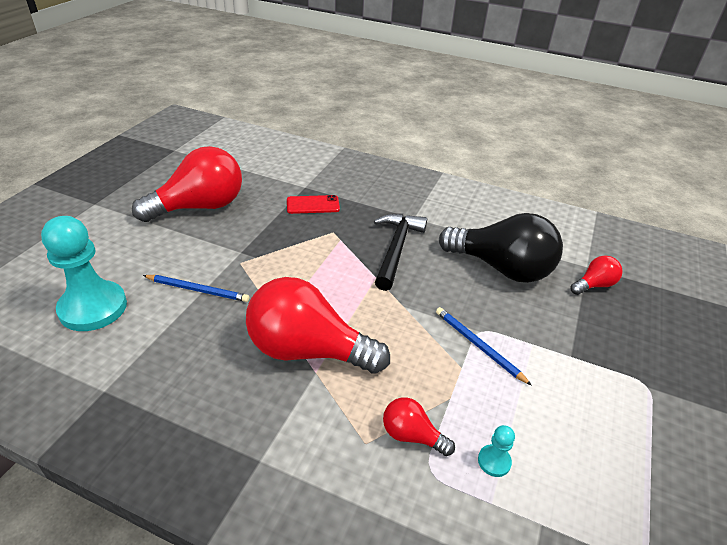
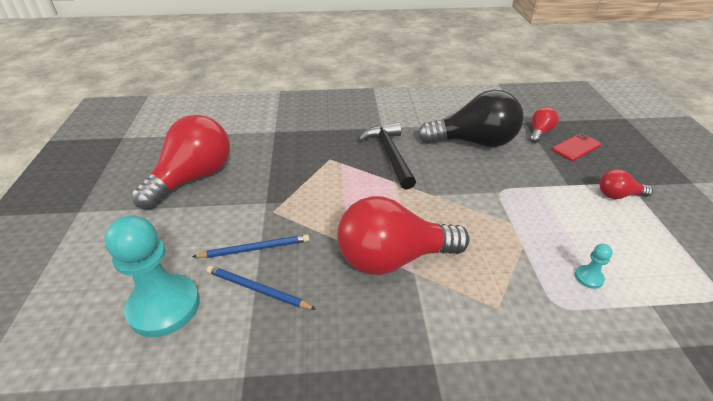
camera: 25 degrees left, 0 degrees up
(313, 205) = (294, 143): red phone -> red phone (576, 147)
(412, 435) = (523, 286): red light bulb -> red light bulb (618, 195)
(478, 346) = (507, 202): blue pencil -> blue pencil (257, 289)

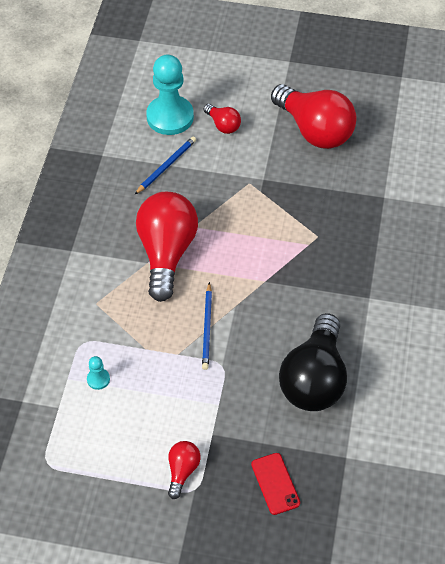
camera: 105 degrees right, 15 degrees up
(255, 248) = (208, 168): blue pencil -> blue pencil (207, 328)
(390, 155) = (310, 290): black hammer -> none
(539, 132) = (317, 461): red light bulb -> red light bulb (223, 125)

